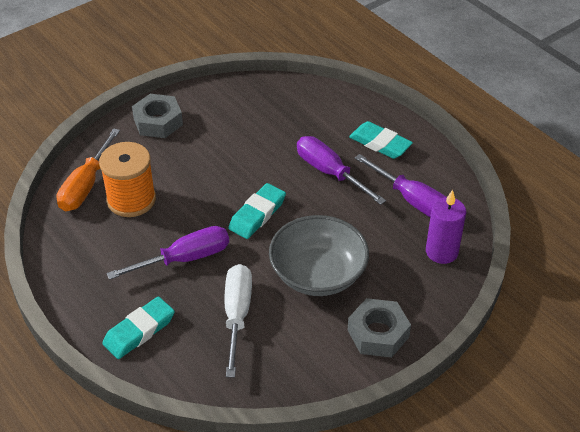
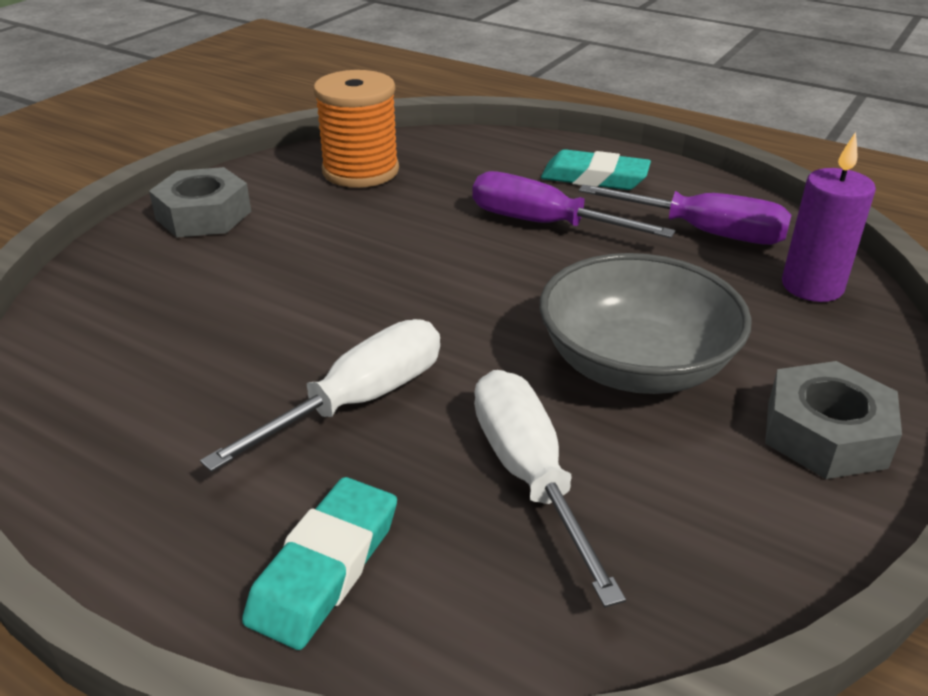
camera: 20 degrees left, 10 degrees down
(86, 185) = (93, 327): orange screwdriver -> none
(131, 200) = (199, 330): orange spool -> orange spool (360, 171)
(184, 259) = (358, 401): purple screwdriver -> white screwdriver
(257, 214) = (459, 302): turquoise eraser -> none

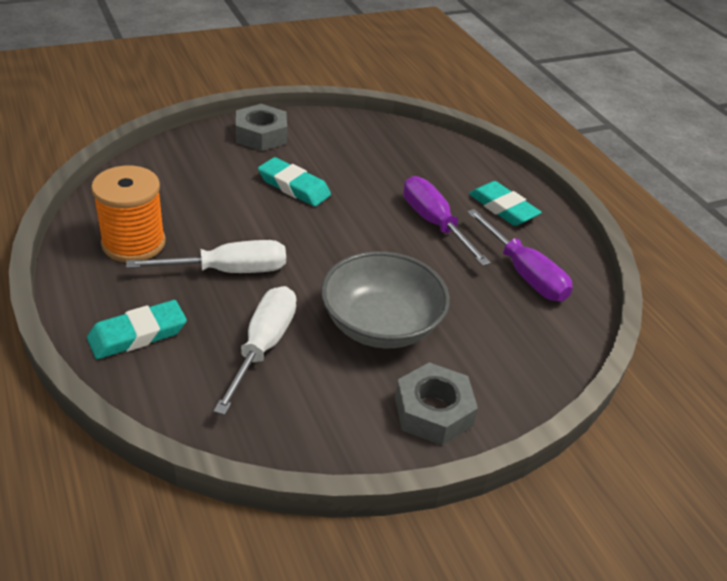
camera: 30 degrees right, 5 degrees up
(322, 256) = (294, 186): none -> turquoise eraser
(360, 171) = (370, 143): orange spool -> orange spool (133, 243)
(812, 286) = (544, 337): purple candle -> none

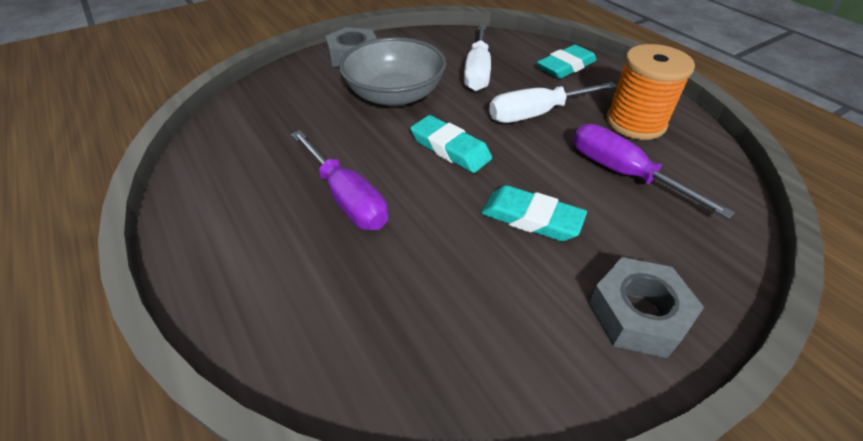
camera: 175 degrees right, 5 degrees up
(503, 208) = (250, 239): turquoise eraser -> turquoise eraser (450, 148)
(524, 273) = (254, 156): purple screwdriver -> purple screwdriver (623, 174)

